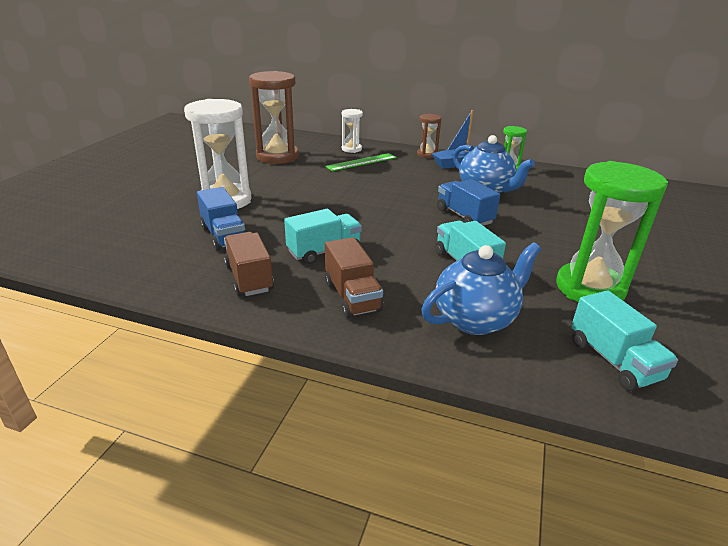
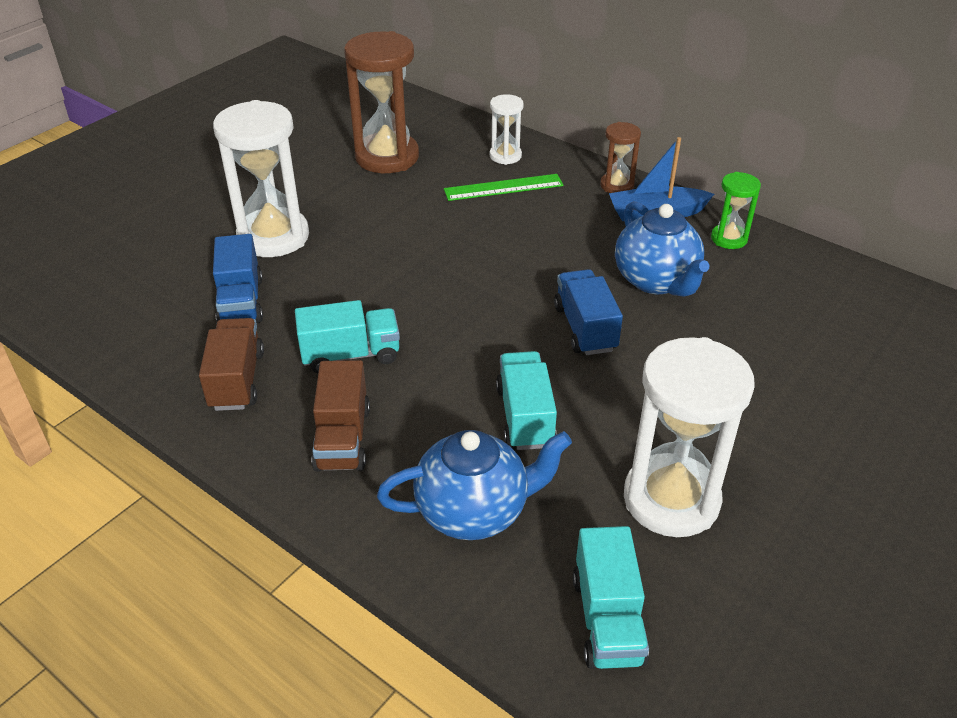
camera: 20 degrees right, 10 degrees up
(589, 288) = (671, 499): green hourglass -> white hourglass

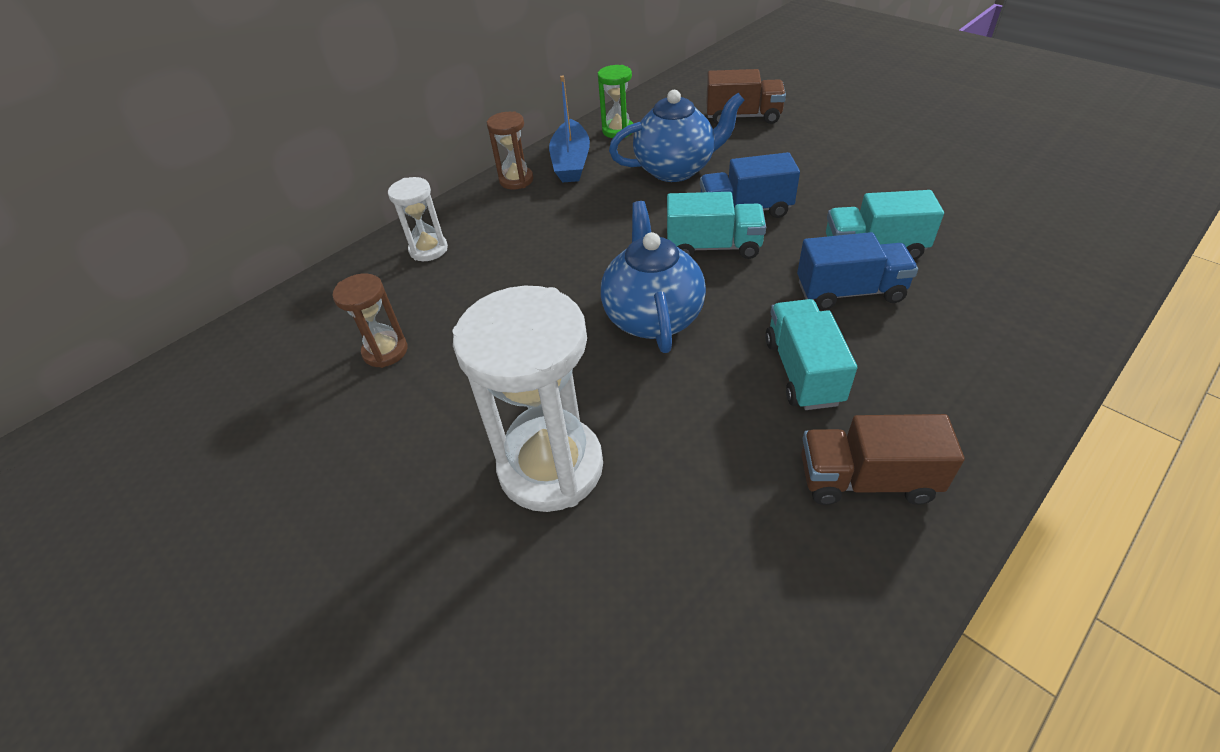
camera: 80 degrees left, 5 degrees up
(241, 302) = (703, 492): blue truck -> blue truck (850, 292)
(342, 438) = (940, 372): brown truck -> brown truck (743, 117)
(387, 157) = (385, 351): brown hourglass -> brown hourglass, size x0.51
(474, 511) = (1003, 280): blue teapot -> blue teapot (652, 317)
(503, 188) = (495, 252): green ruler -> none
(607, 619) = (1082, 217): turquoise truck -> turquoise truck (713, 247)
(671, 499) = (947, 182): white hourglass -> none

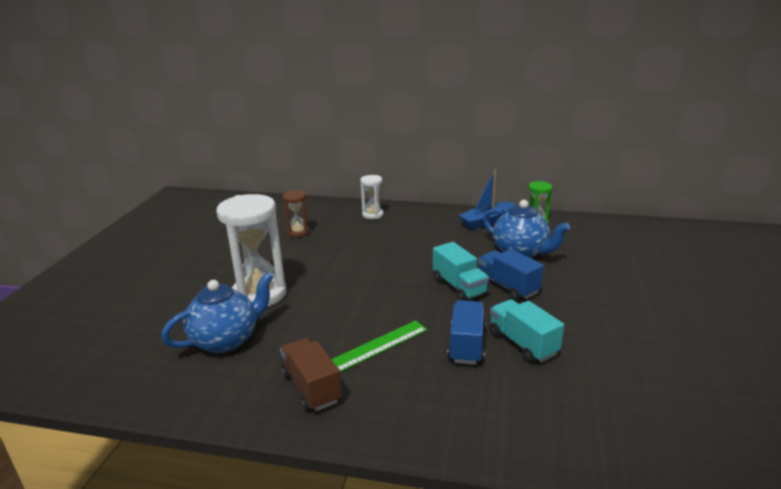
camera: 55 degrees right, 20 degrees down
(516, 180) = (451, 214): brown hourglass -> none
(652, 317) = (380, 287): blue teapot -> blue teapot (226, 340)
(743, 117) = (614, 256): brown truck -> none
(803, 371) = (379, 346): turquoise truck -> green ruler
(850, 292) = (466, 345): blue truck -> blue truck turned 135 degrees counterclockwise

